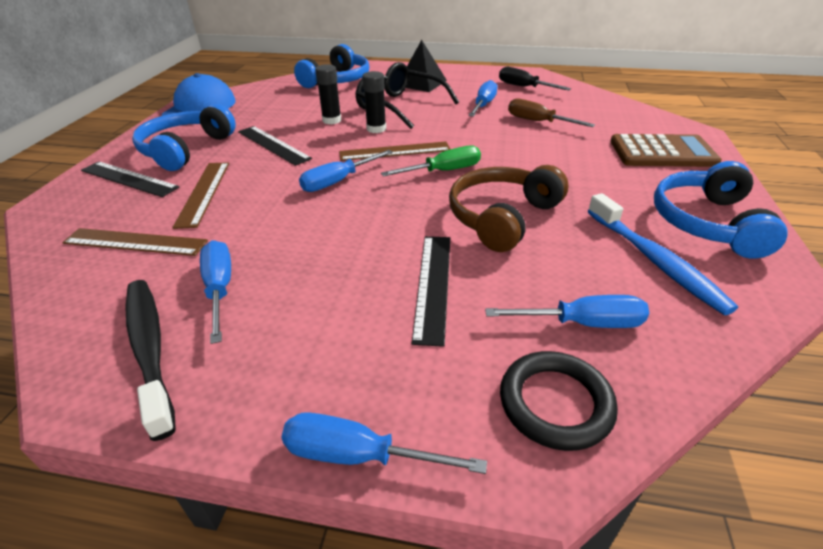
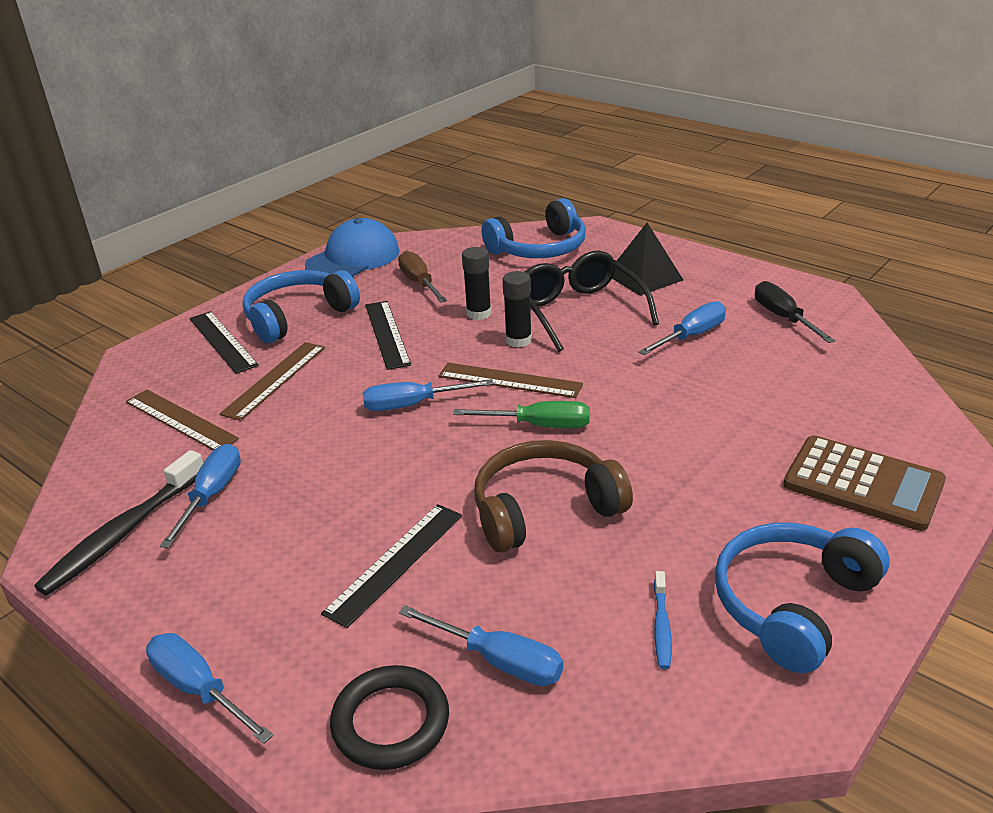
camera: 30 degrees right, 5 degrees down
(150, 348) = (123, 533): black toothbrush -> black toothbrush turned 150 degrees counterclockwise
(538, 122) = (738, 384): brown screwdriver -> brown screwdriver (419, 283)
(655, 261) = (661, 626): blue toothbrush -> blue toothbrush, size x0.49

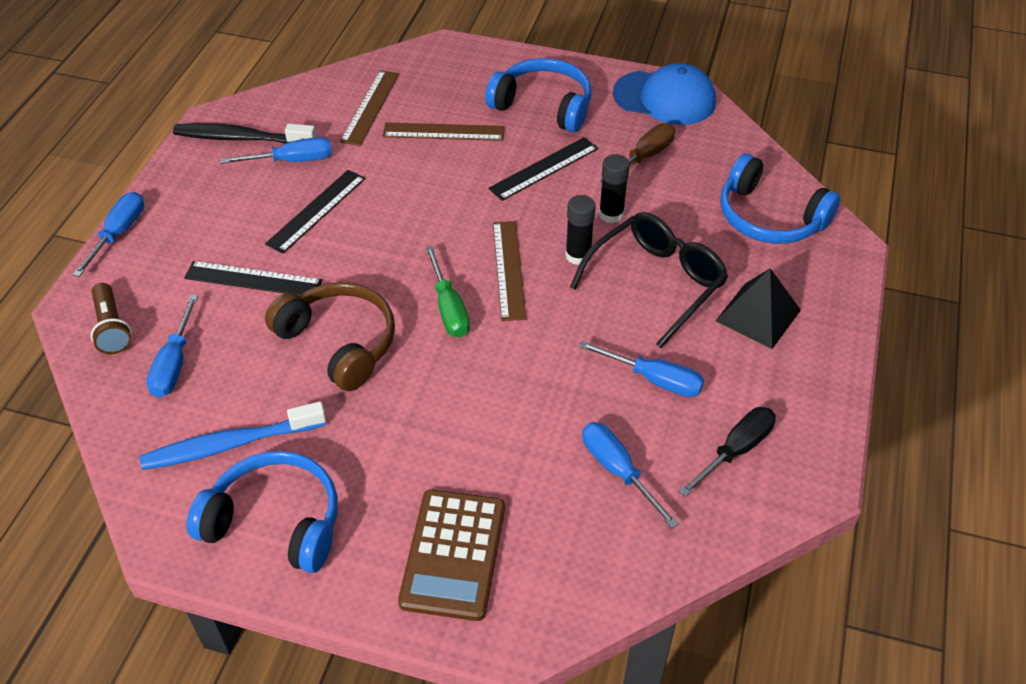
camera: 65 degrees right, 15 degrees up
(222, 341) = (483, 81): black ruler -> black ruler (316, 210)
(391, 722) = (112, 328): black ring -> brown flashlight
(412, 405) = (444, 222): blue screwdriver -> blue screwdriver (617, 470)
(661, 626) = (230, 444): blue toothbrush -> blue toothbrush, size x2.04

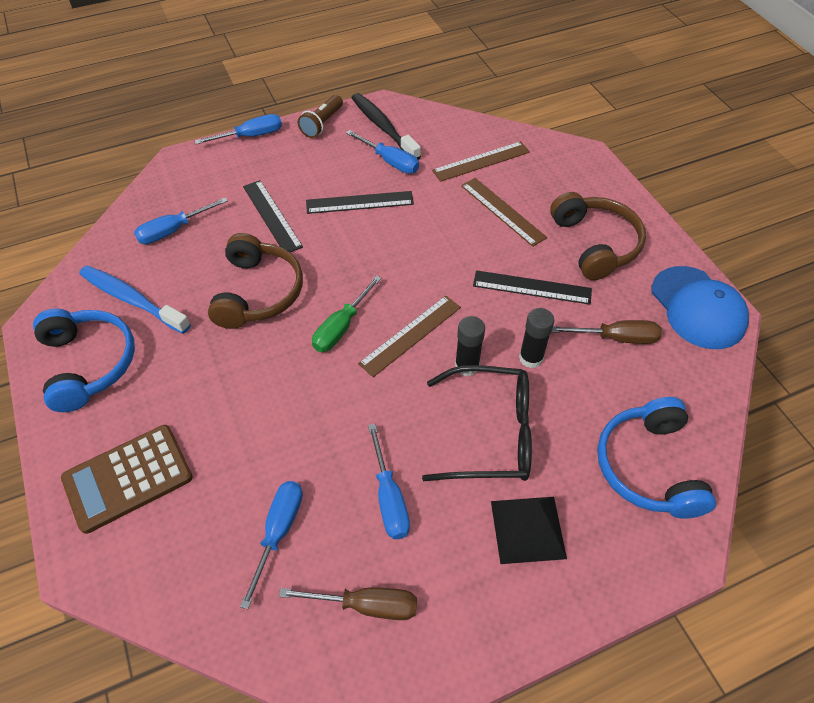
camera: 50 degrees right, 5 degrees up
(112, 328) = (177, 186): brown flashlight -> brown flashlight (322, 124)
(543, 106) = (595, 244): blue headphones -> brown headphones
(735, 450) = (366, 605): black screwdriver -> brown screwdriver

